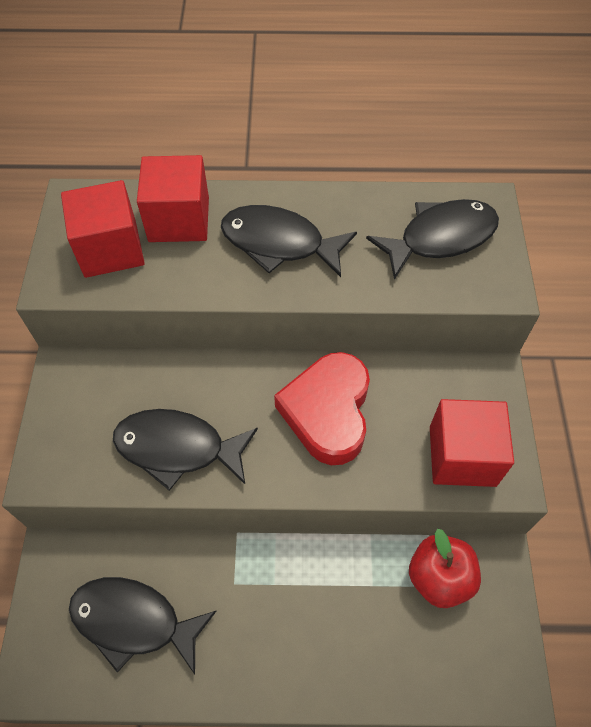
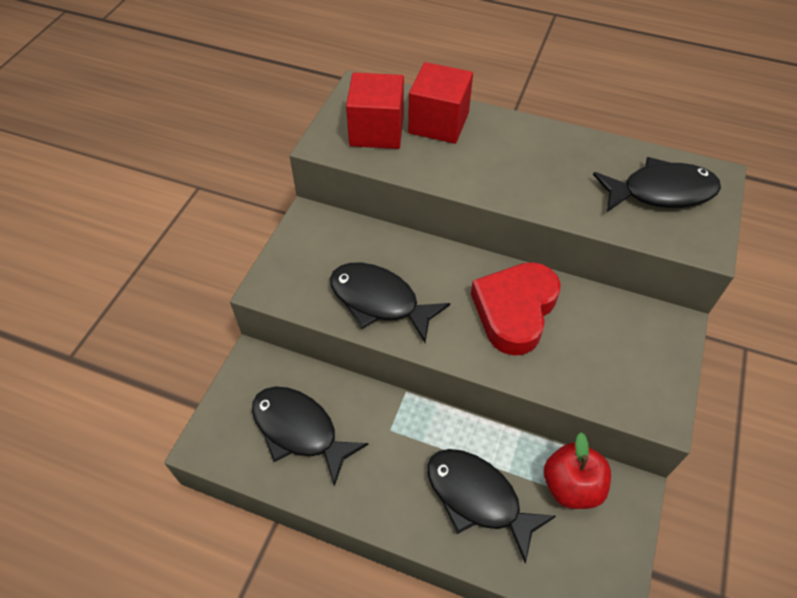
camera: 20 degrees right, 5 degrees down
(279, 243) = (516, 161): black fish -> black fish (478, 498)
(462, 456) = (624, 381): red cube -> none

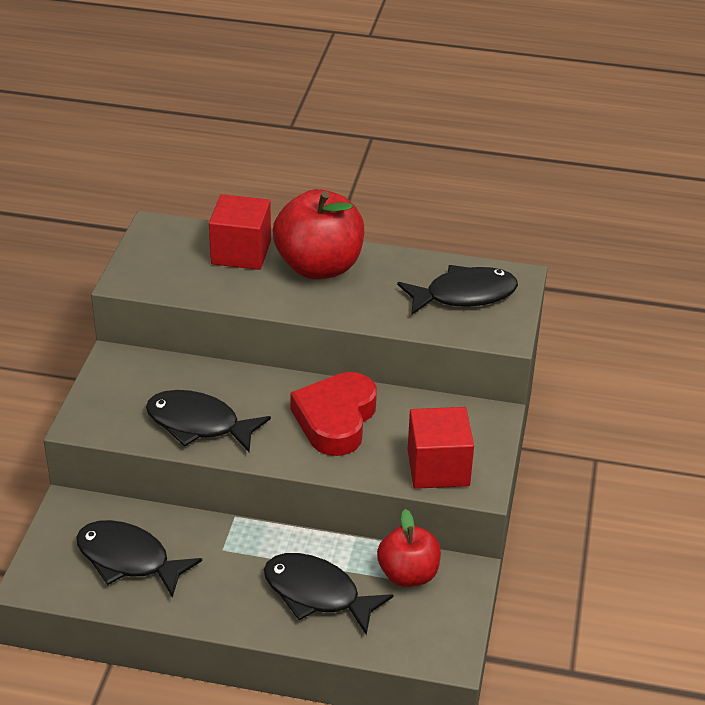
camera: 10 degrees left, 15 degrees down
(376, 131) = (178, 264): red cube -> red cube (438, 468)
(514, 146) = (319, 267): none -> red apple

